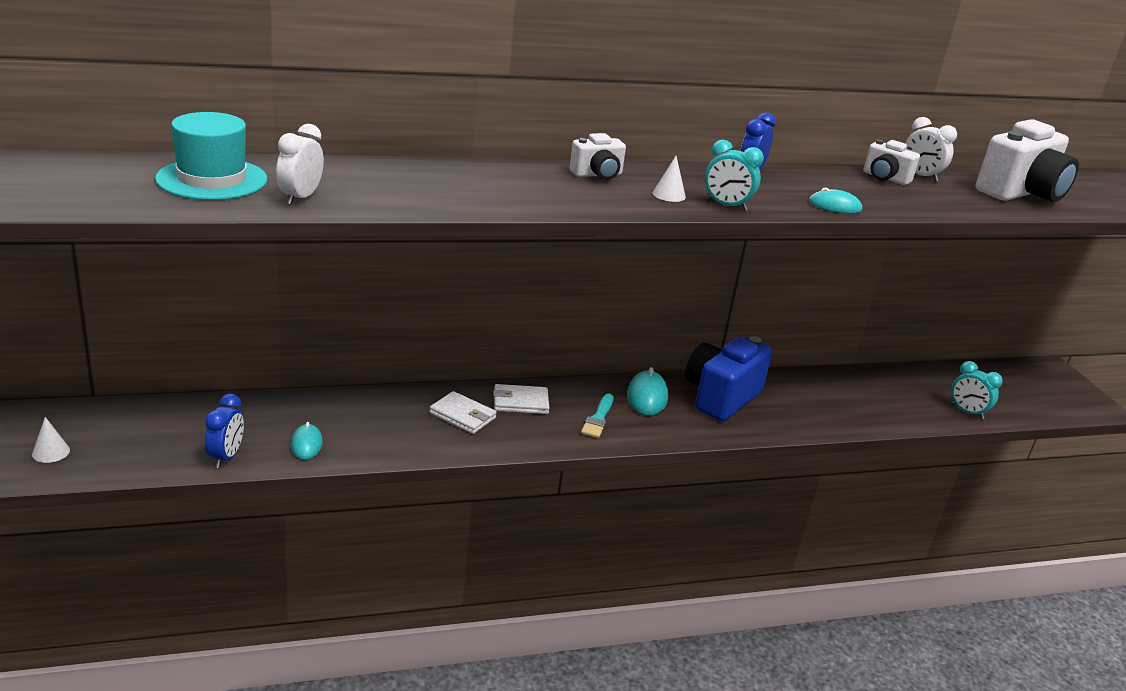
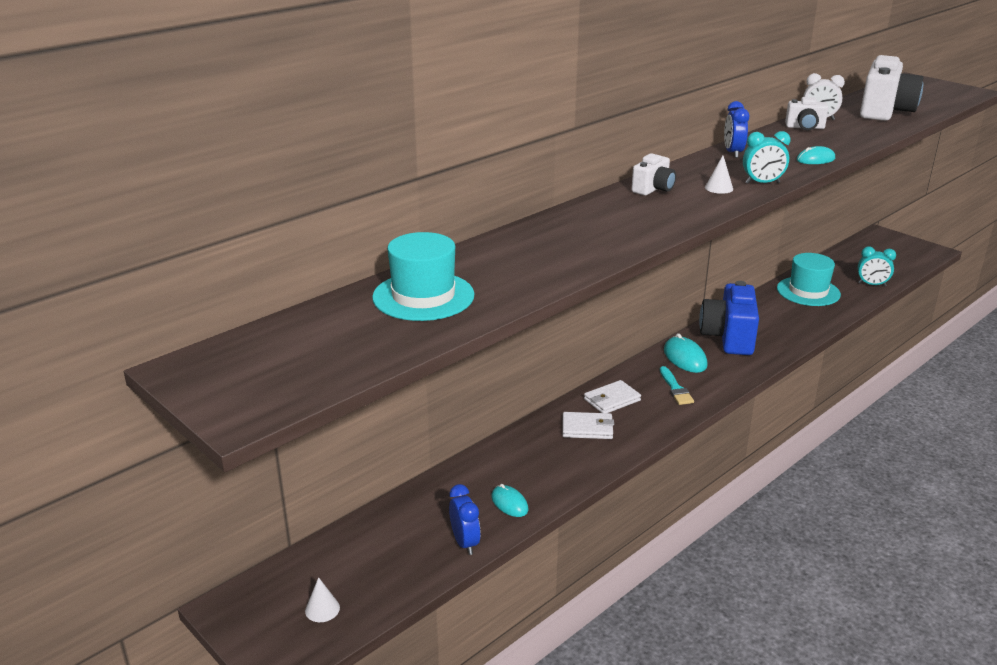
camera: 25 degrees left, 0 degrees up
(300, 198) = (511, 285): white clock -> none
(876, 390) = (808, 291): none -> turquoise hat

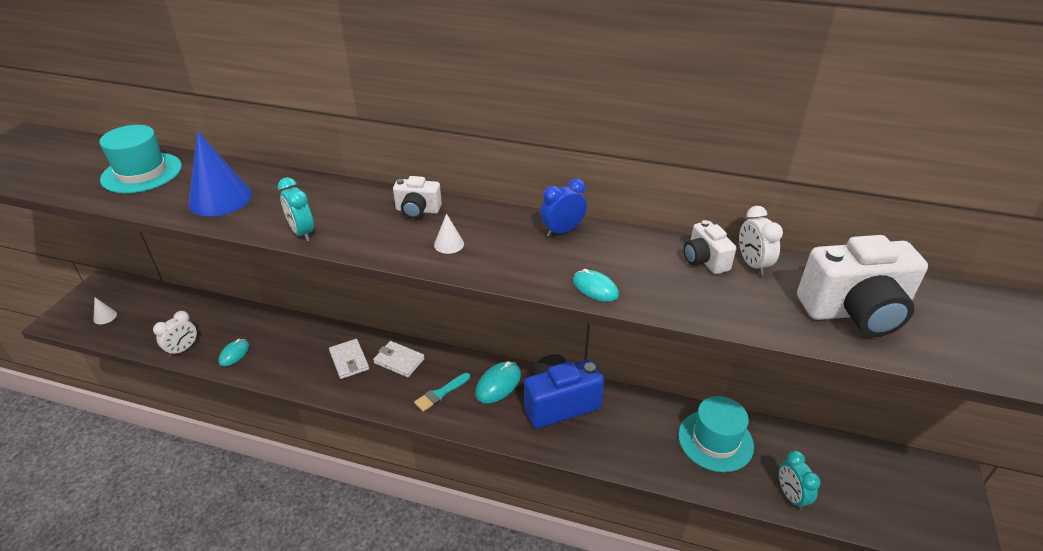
camera: 60 degrees right, 10 degrees up
(465, 543) = (183, 349): blue clock -> white clock
(539, 262) = (220, 199): none -> blue cone
(762, 183) = (485, 267): turquoise clock -> turquoise clock (302, 232)

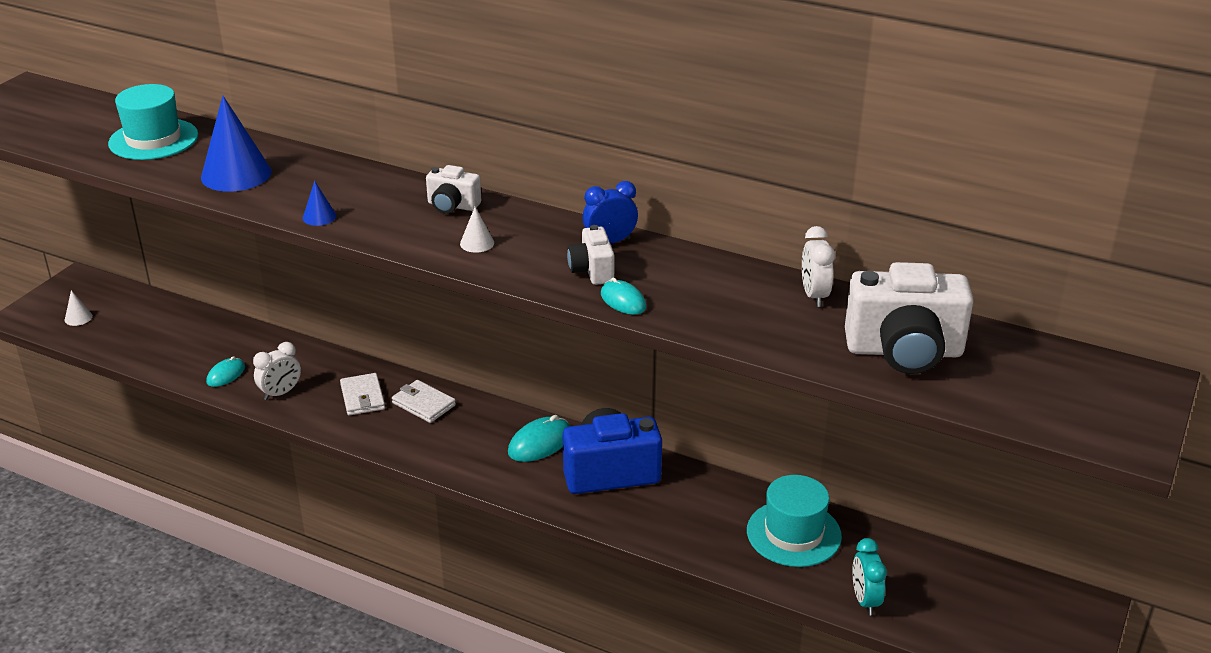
camera: 10 degrees right, 5 degrees down
(183, 349) = (166, 363): white clock -> white clock (280, 393)
(302, 232) = (319, 217): turquoise clock -> blue cone
(440, 393) = (466, 444): turquoise brush -> none
(704, 260) = (760, 286): white camera -> white camera (592, 271)

